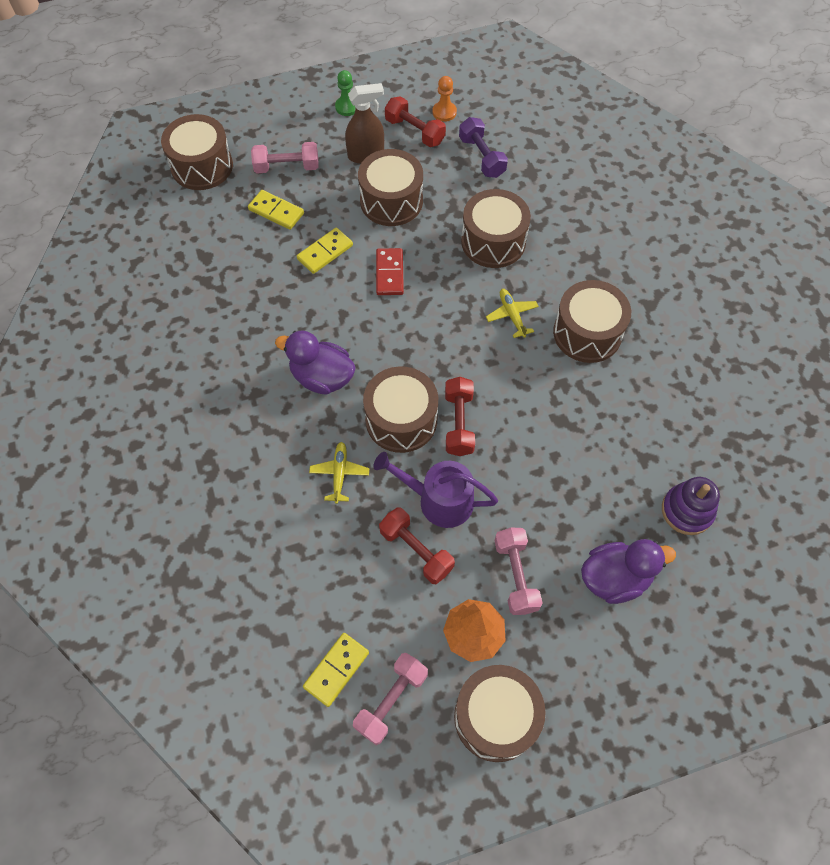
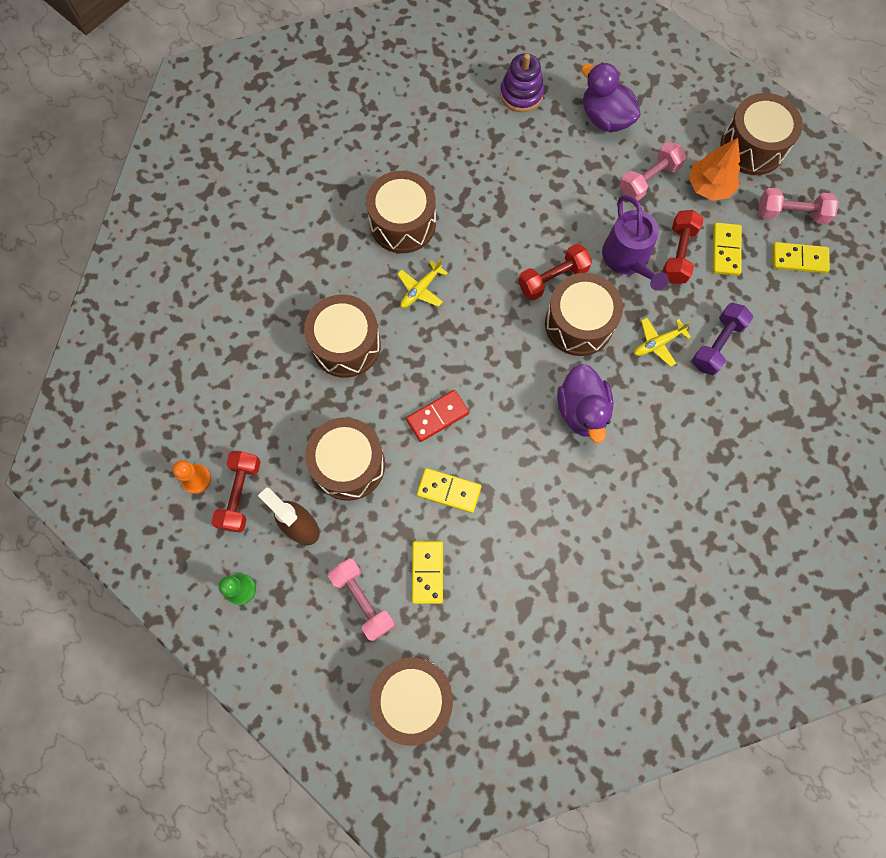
camera: 120 degrees left, 10 degrees up
(392, 600) = (725, 250): none -> yellow domino
(481, 157) = (242, 408): purple dumbbell -> purple dumbbell (717, 344)

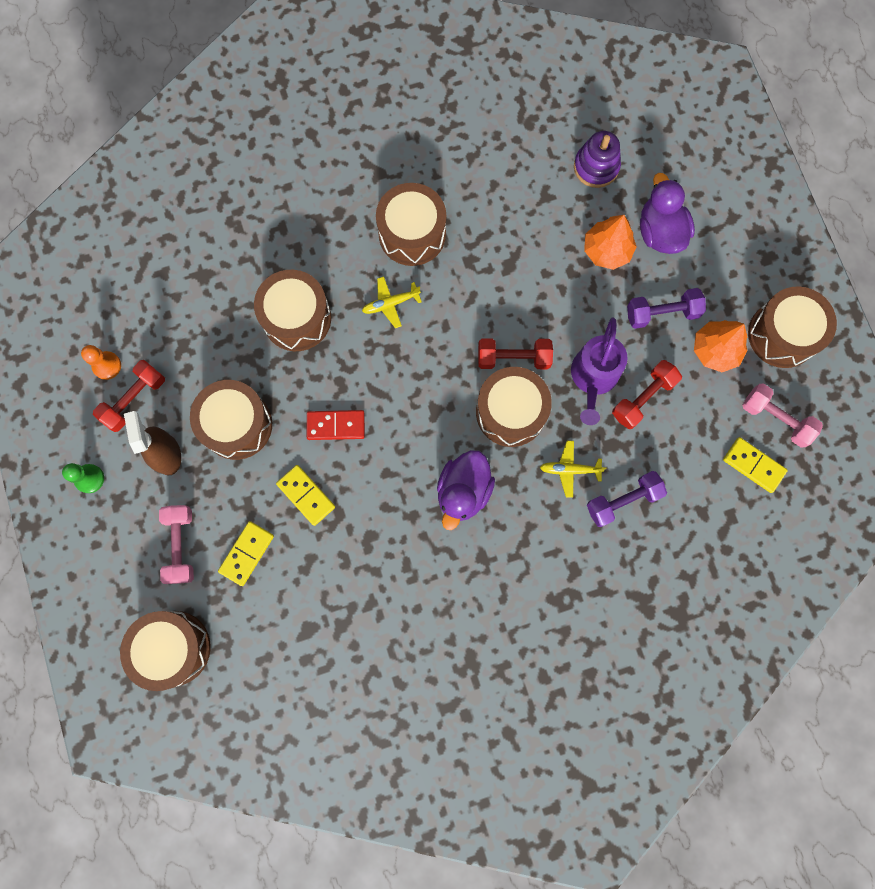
camera: 30 degrees right, 5 degrees up
(572, 154) = (607, 250): none -> orange tree
(648, 180) = (662, 313): pink dumbbell -> purple dumbbell
(725, 250) = (690, 419): yellow domino -> none

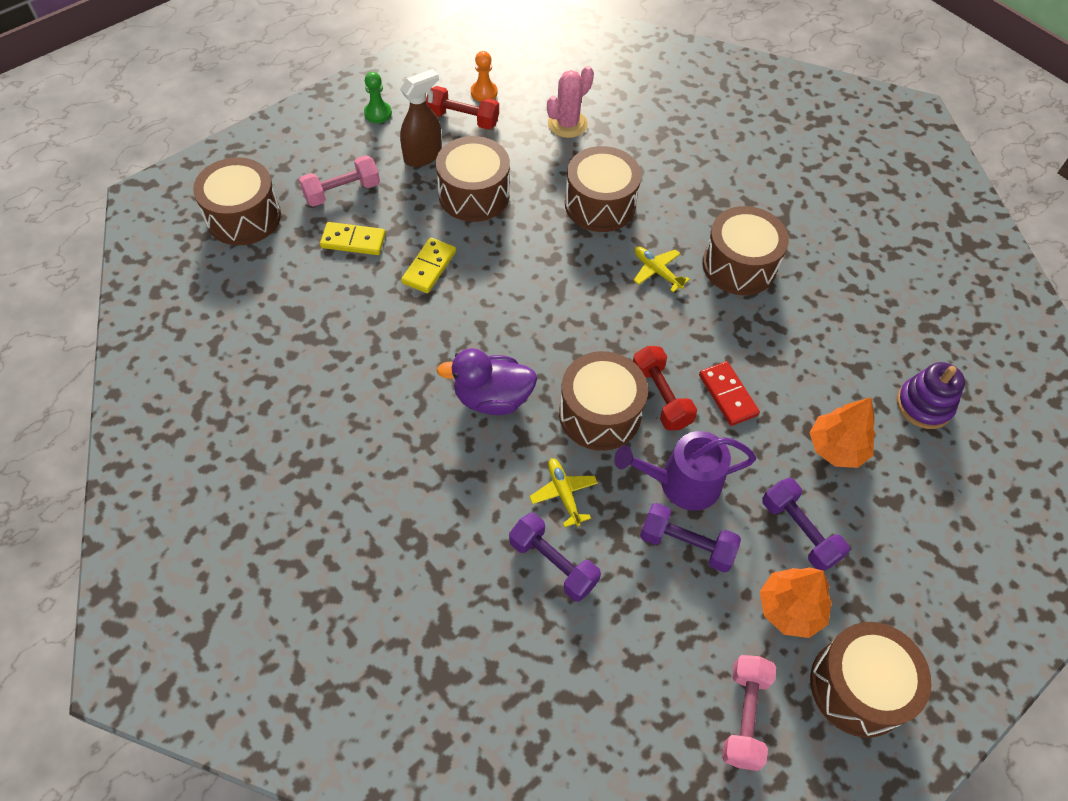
camera: 65 degrees right, 20 degrees down
(185, 304) = (567, 124): none -> pink cactus
(336, 426) = (509, 268): red domino -> red domino (727, 395)
(643, 398) = (686, 544): red dumbbell -> purple dumbbell
(660, 232) = (894, 496): purple duck -> none
(753, 465) = (669, 707): yellow domino -> none

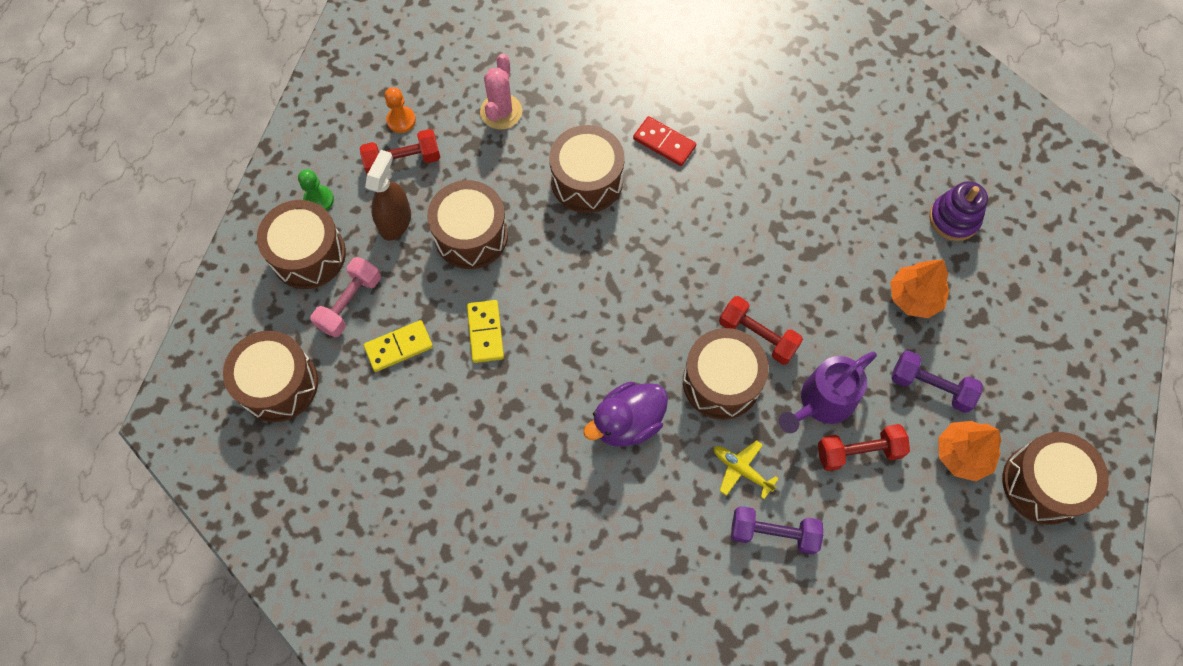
camera: 30 degrees left, 10 degrees up
(657, 271) = (678, 219): yellow plane -> none
(686, 544) = (858, 451): purple dumbbell -> red dumbbell
(727, 395) = (807, 302): red domino -> red domino (664, 143)
(739, 265) = (739, 173): brown drum -> brown drum (308, 254)
(744, 716) = (982, 559): pink dumbbell -> none

